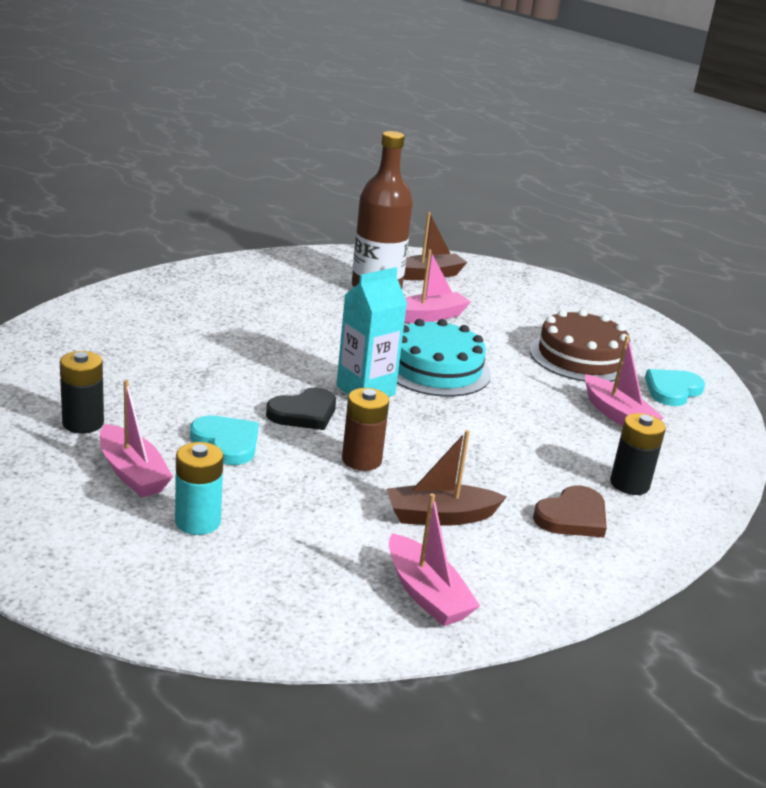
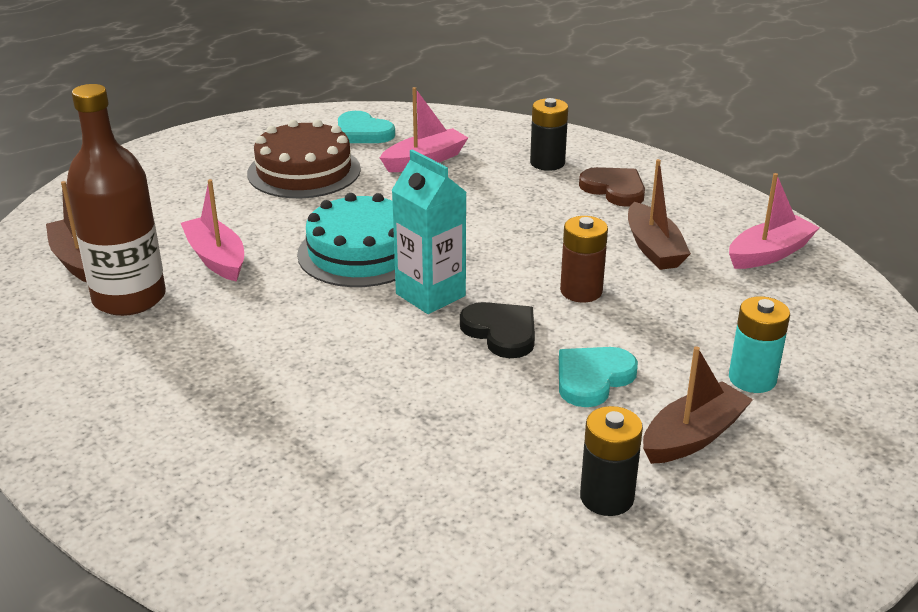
camera: 90 degrees left, 5 degrees up
(132, 473) = (693, 436): pink boat -> brown boat

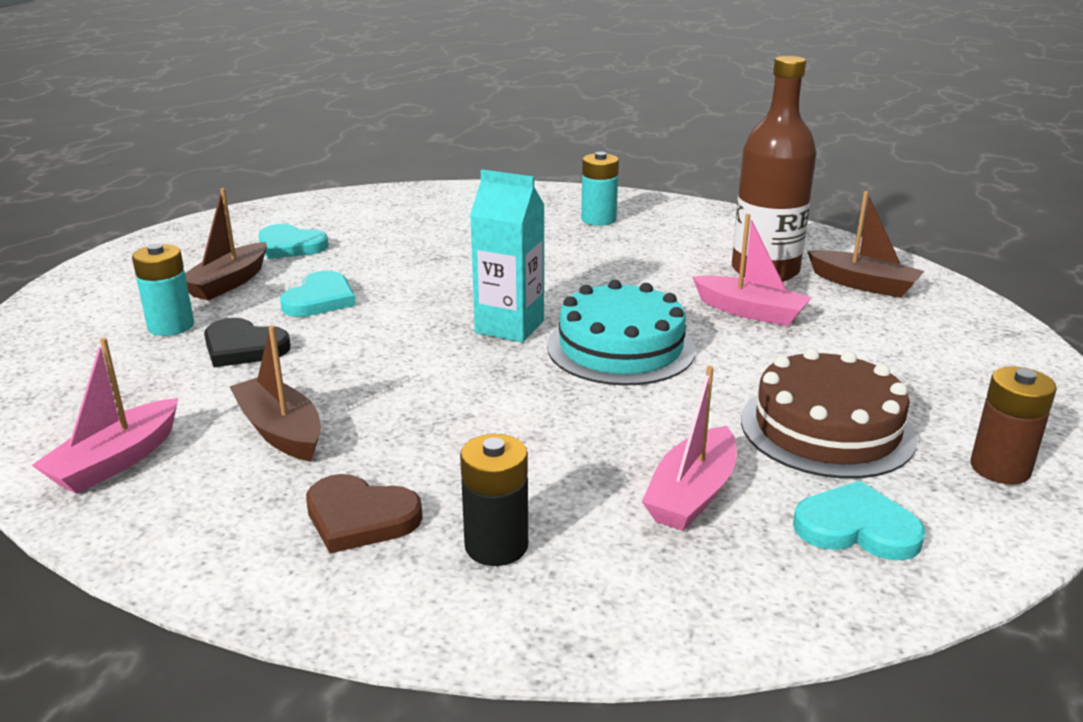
camera: 155 degrees right, 5 degrees down
(175, 436) = (598, 219): none -> turquoise battery
(501, 332) = (419, 313): black heart -> black heart (243, 347)
(581, 291) = (356, 362): brown battery -> brown battery (1000, 468)
(606, 497) = (290, 246): black battery -> turquoise heart

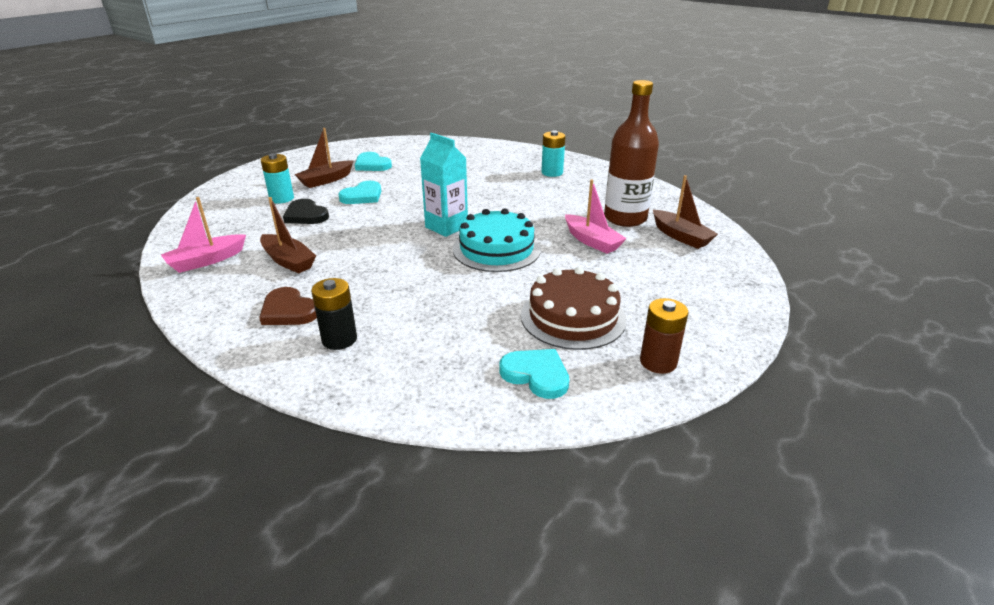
camera: 20 degrees right, 5 degrees up
(281, 431) = (288, 261): brown boat -> brown boat turned 150 degrees clockwise
(692, 494) = (462, 336): pink boat -> none

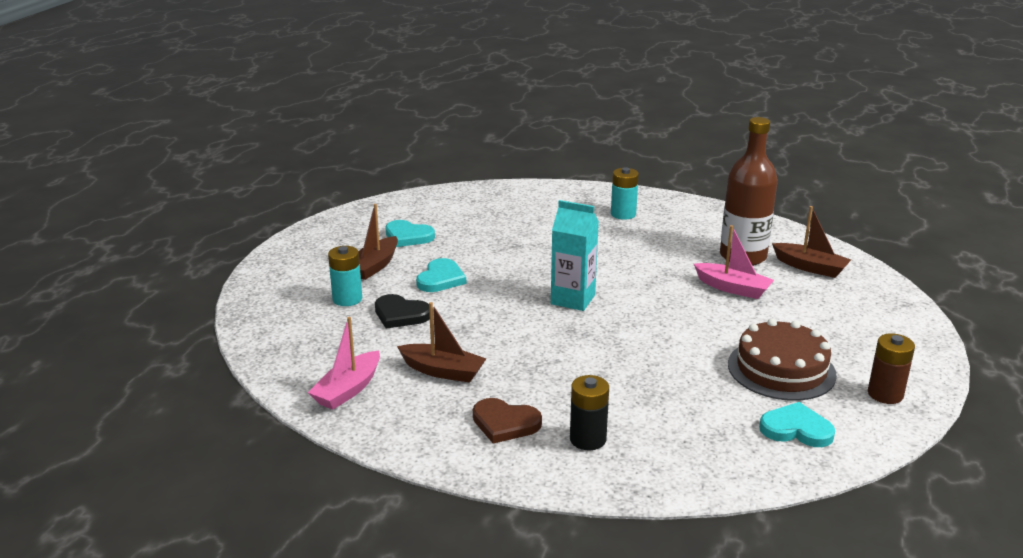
camera: 20 degrees left, 5 degrees down
(496, 249) = (648, 315): turquoise cake -> none

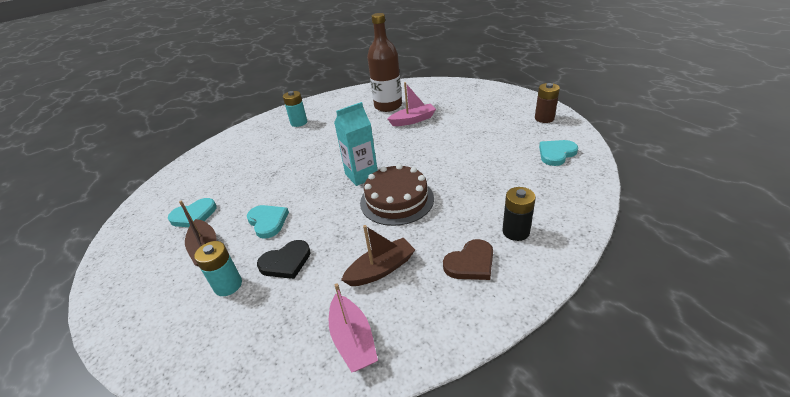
camera: 50 degrees left, 10 degrees up
(781, 369) = (500, 136): brown cake -> brown cake (397, 200)
(810, 267) = (420, 93): brown boat -> none

